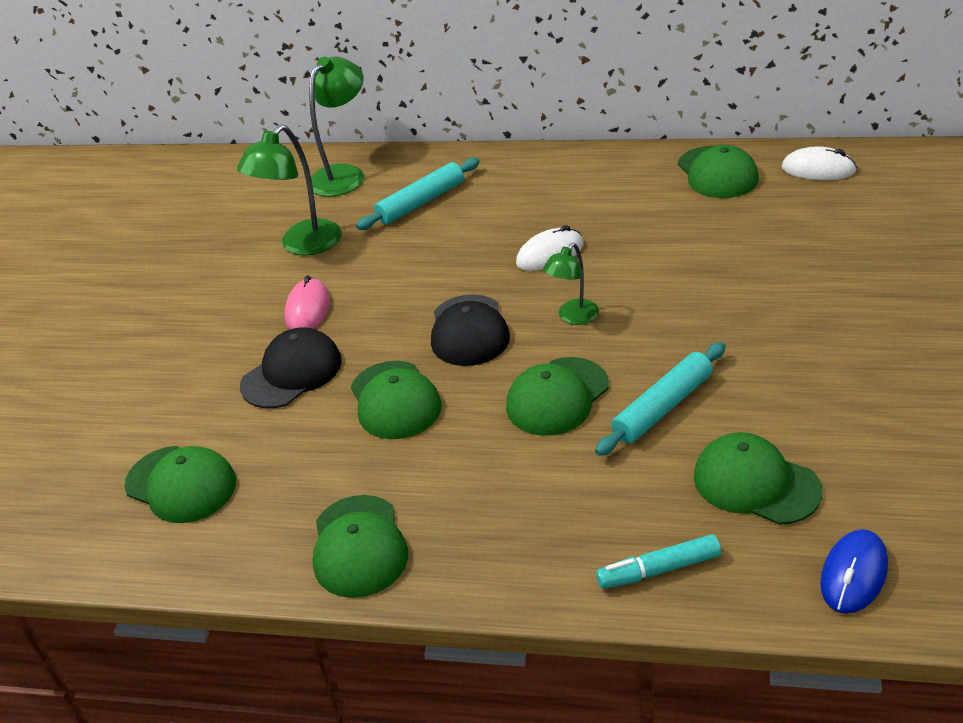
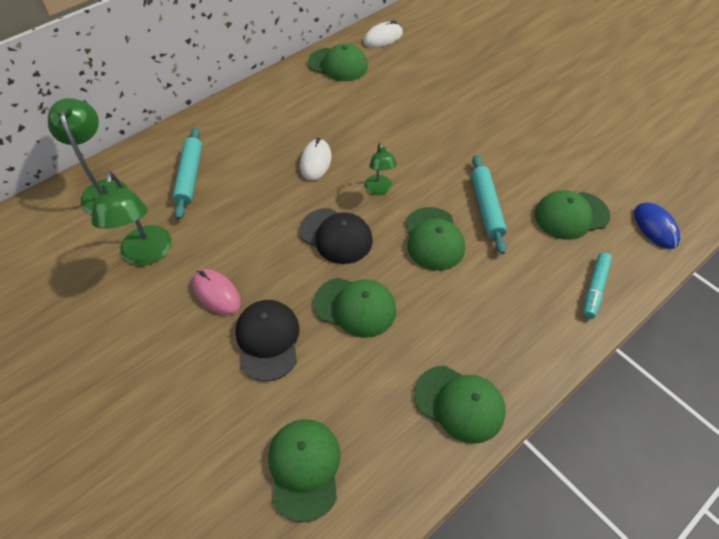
camera: 55 degrees left, 15 degrees up
(181, 484) = (304, 468): green cap -> green cap turned 75 degrees counterclockwise

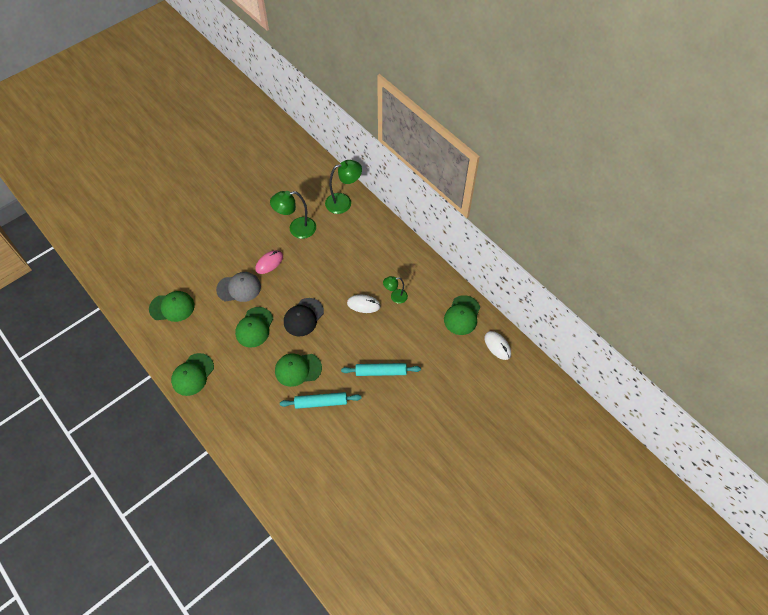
camera: 90 degrees right, 5 degrees up
(189, 176) = (352, 240): turquoise rolling pin -> turquoise rolling pin (381, 371)
(268, 340) = (239, 288): black cap -> grey cap
(379, 190) = (338, 340): green lamp -> green lamp (395, 297)
(571, 215) = (312, 455): green cap -> none
(594, 288) = (254, 457): turquoise marker -> none
(655, 227) = (298, 509): blue mouse -> none

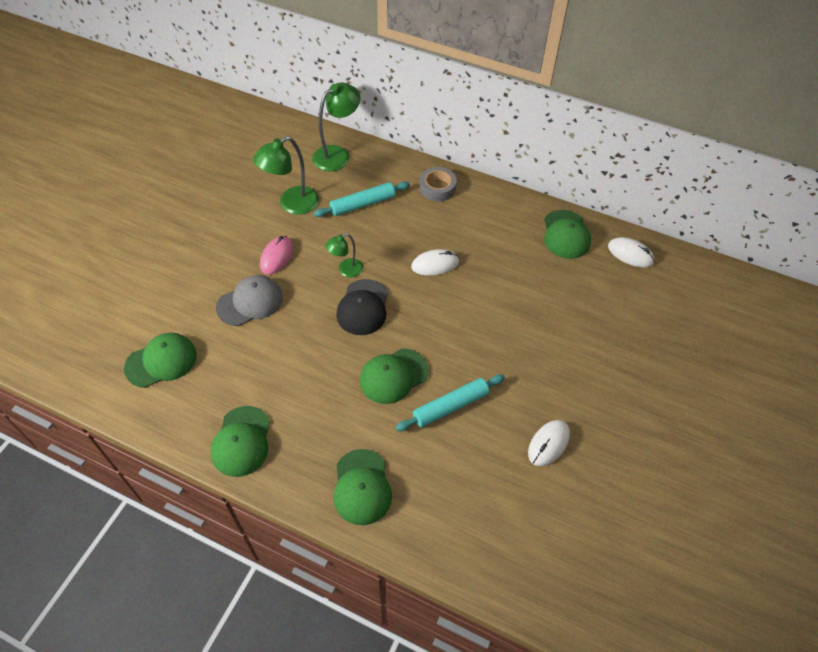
camera: 25 degrees left, 5 degrees down
(254, 327) = (300, 344): green cap -> green cap (362, 487)
(366, 450) = (548, 444): none -> white mouse
(381, 371) = (507, 337): turquoise rolling pin -> turquoise rolling pin (362, 204)
(395, 297) = (470, 241): green lamp -> green lamp (346, 270)
(396, 250) = (437, 188): none -> grey tape

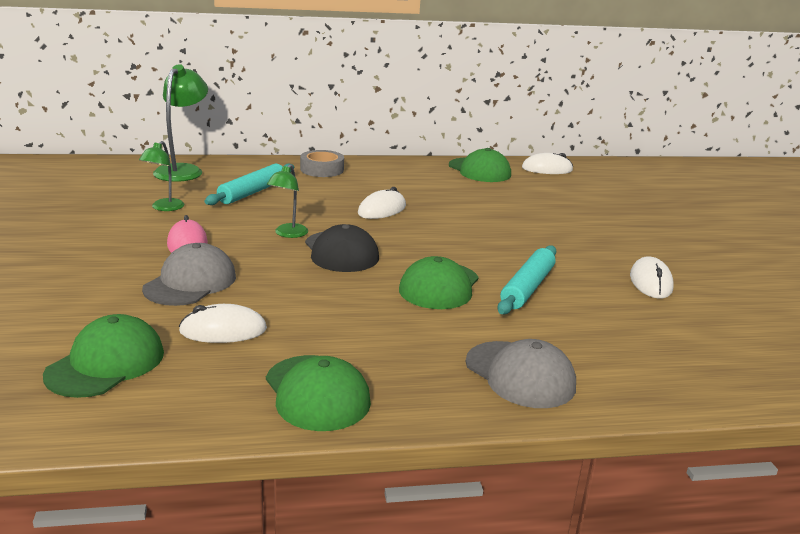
camera: 35 degrees left, 30 degrees down
(235, 360) = (223, 330): none -> white mouse
(292, 204) = (164, 208): green lamp -> green lamp, size x0.59
(362, 487) = (520, 374): green cap -> grey cap

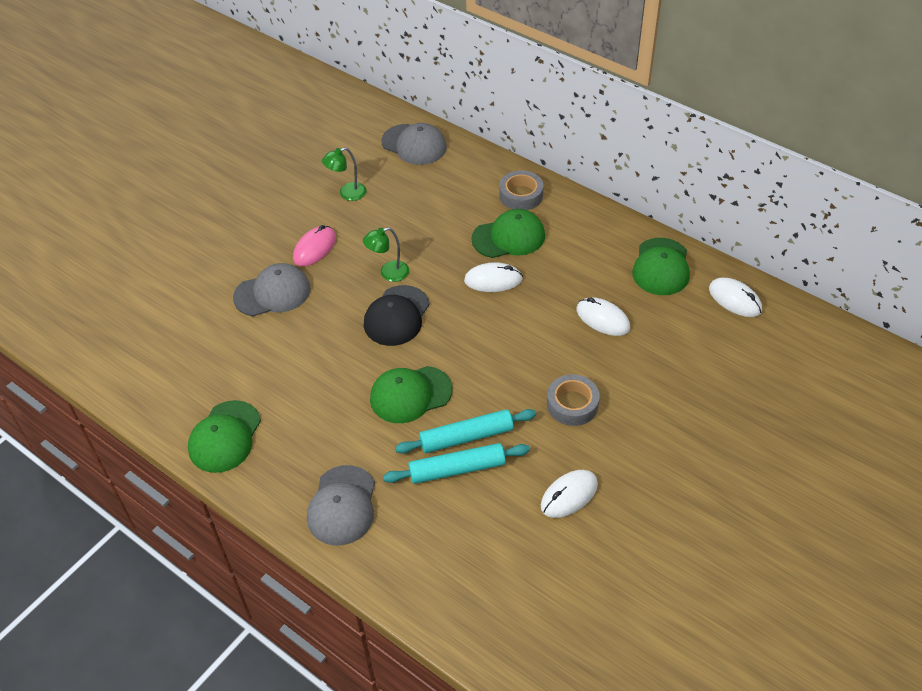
camera: 50 degrees right, 25 degrees up
(106, 363) = (161, 341): green cap -> green cap (509, 237)
(183, 170) = (414, 145): green lamp -> grey cap
(223, 330) = (240, 352): white mouse -> white mouse (602, 319)
(252, 192) = (428, 203): turquoise rolling pin -> turquoise rolling pin (457, 469)
(558, 242) = (572, 404): none -> grey tape

